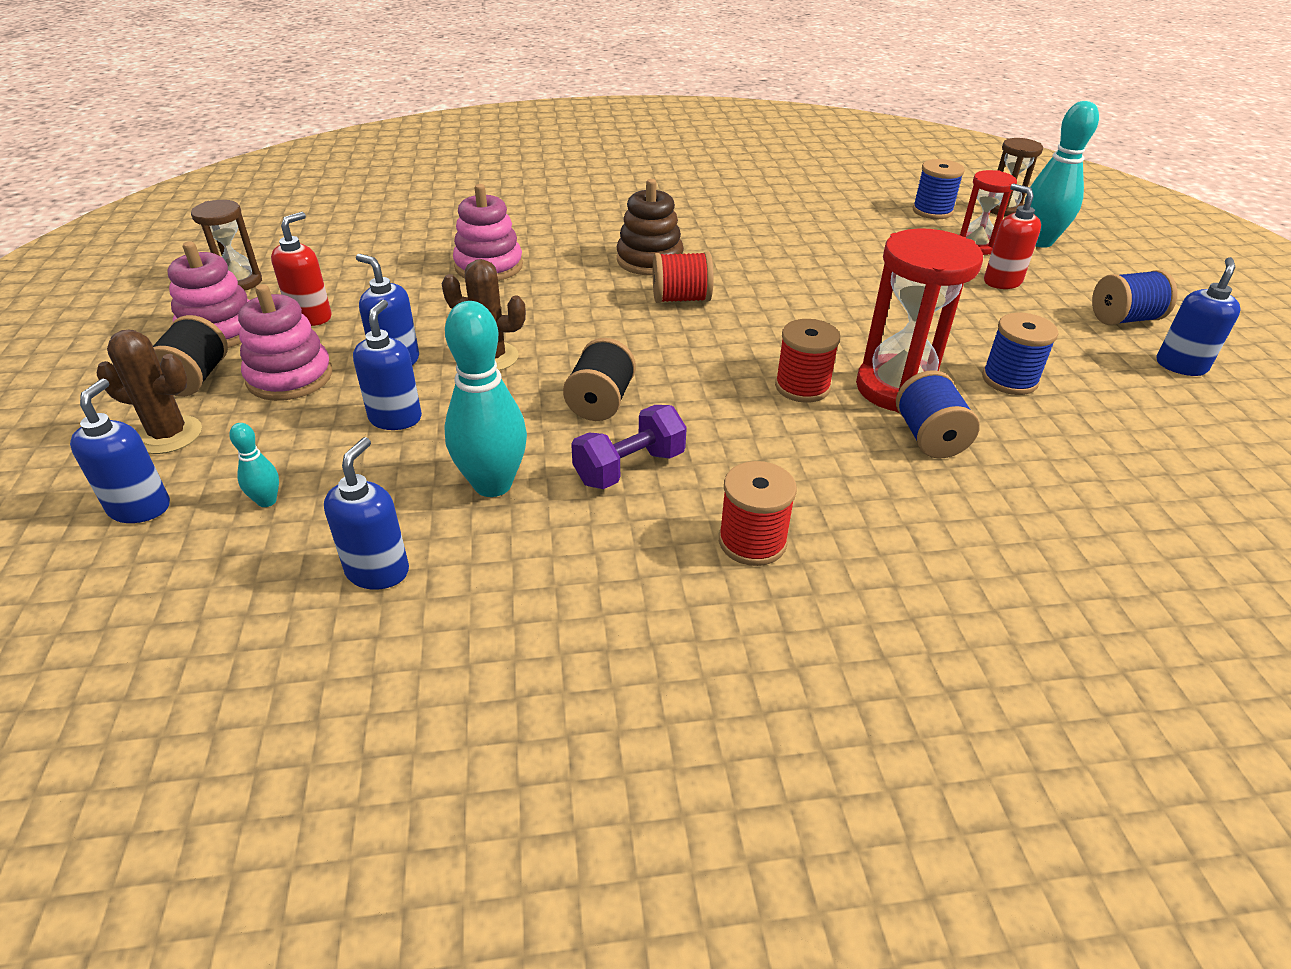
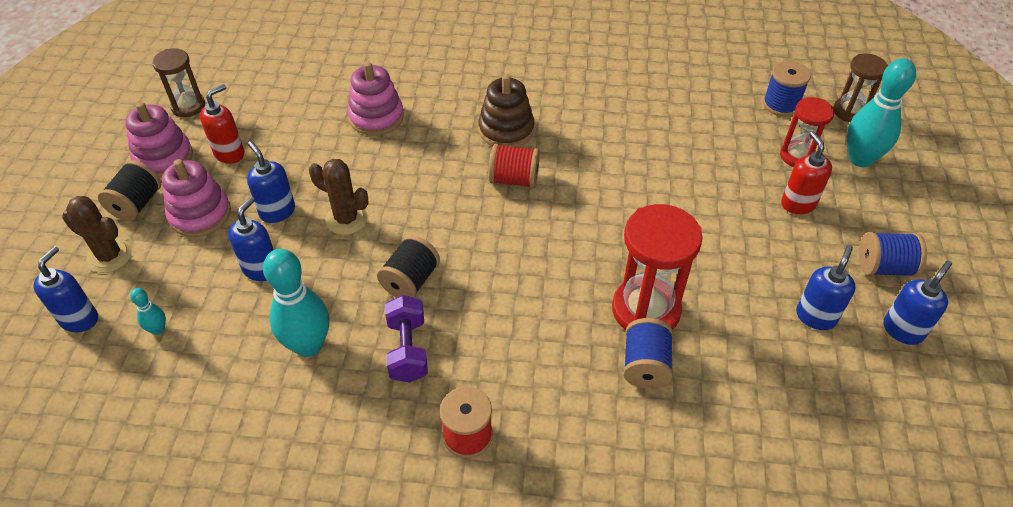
camera: 15 degrees right, 10 degrees up
(378, 571) = (212, 405): blue soap dispenser -> blue soap dispenser (815, 316)
(629, 468) = (408, 349): purple dumbbell -> purple dumbbell turned 75 degrees counterclockwise
(802, 387) = (570, 294): red spool -> none
(1009, 380) = (743, 318): blue spool -> none

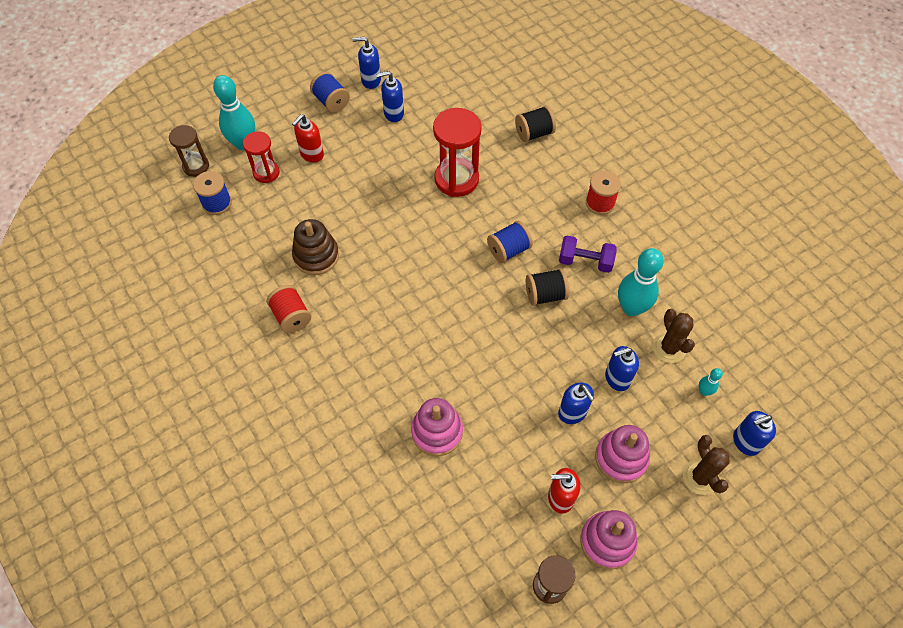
camera: 130 degrees left, 10 degrees up
(137, 204) = (655, 509): black spool -> black spool (534, 133)
(277, 211) = (572, 413): blue soap dispenser -> blue soap dispenser turned 45 degrees counterclockwise
(346, 219) = (538, 366): brown cactus -> brown cactus (669, 348)
(408, 349) = (585, 261): purple dumbbell -> purple dumbbell turned 60 degrees clockwise
(506, 130) = (376, 338): brown stacking toy -> brown stacking toy (316, 256)
(514, 179) = (419, 301): red spool -> red spool (291, 316)
(645, 365) = (491, 161): blue spool -> blue spool (508, 250)

